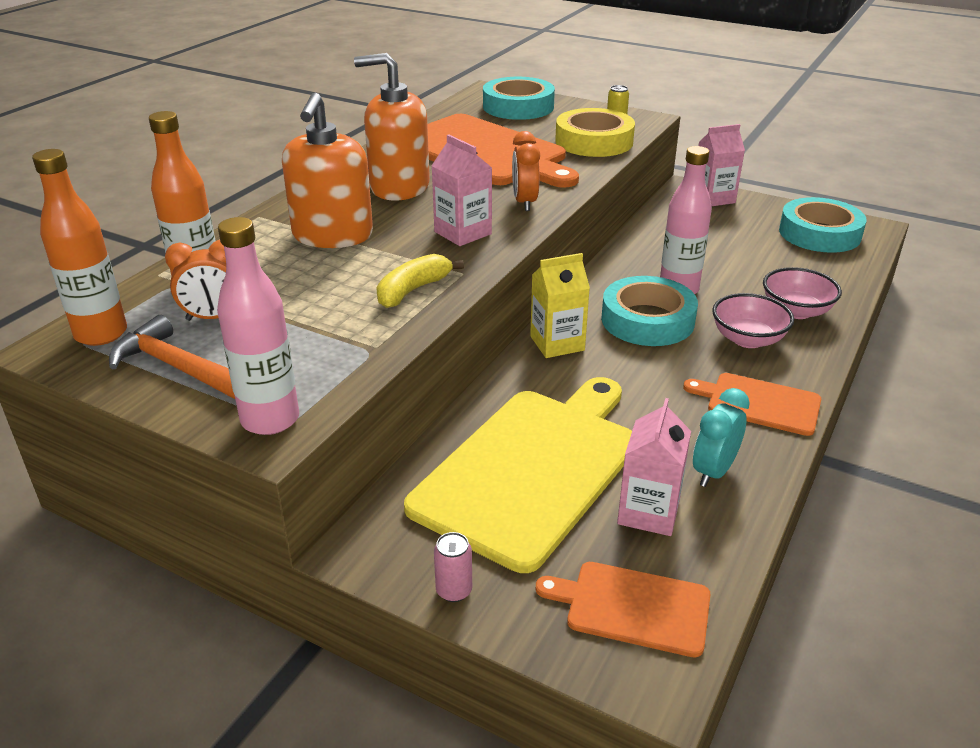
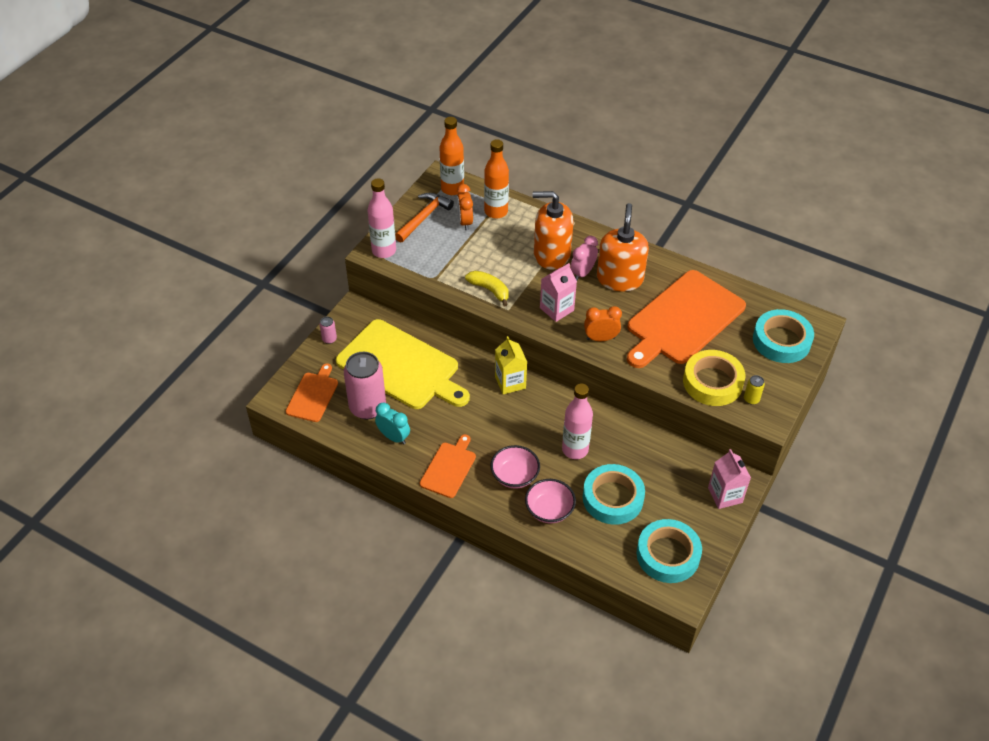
camera: 90 degrees right, 15 degrees up
(382, 212) = (582, 273): none -> pink clock
(647, 320) = (536, 428): turquoise tape -> turquoise tape (612, 498)
(648, 512) = (367, 407): pink carton -> pink can

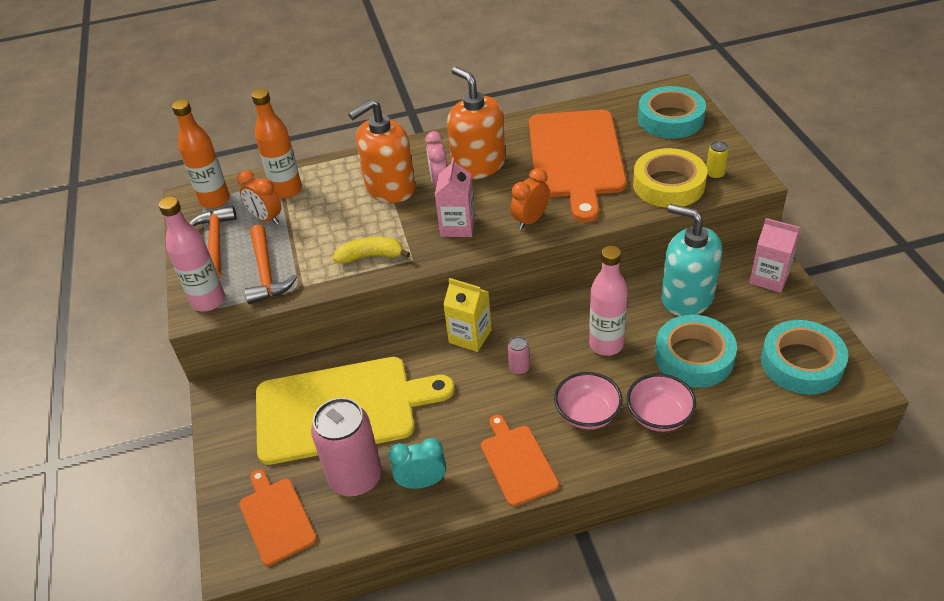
camera: 40 degrees left, 5 degrees down
(329, 339) = (225, 446): pink can -> pink can (519, 368)
(428, 257) = (266, 273): none -> orange hammer
(659, 463) = (687, 297): none -> turquoise soap dispenser

